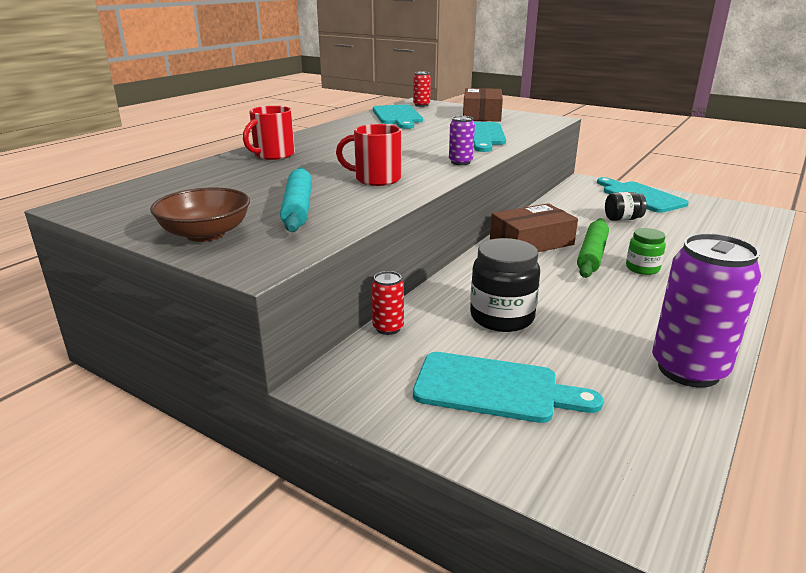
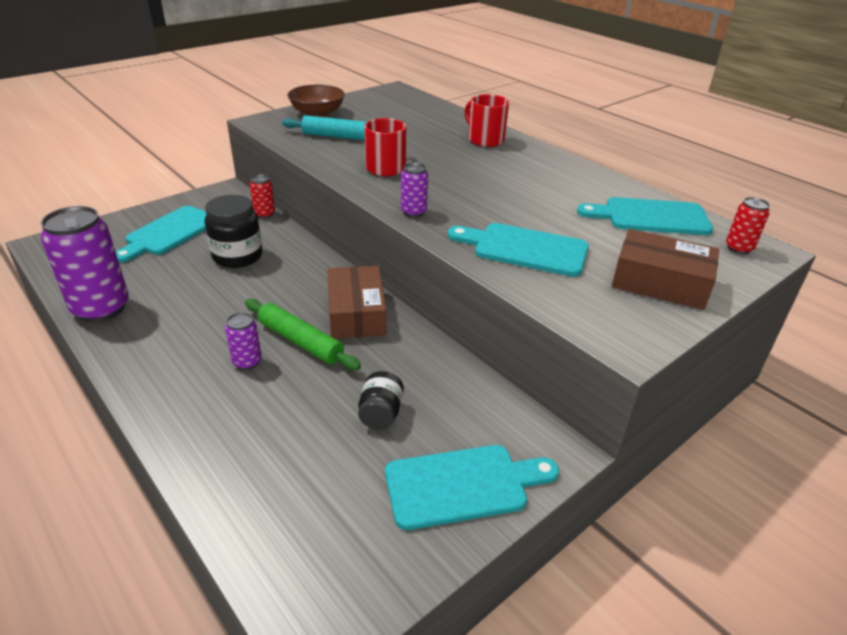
camera: 105 degrees right, 10 degrees up
(642, 268) = (247, 362): green jar -> purple can

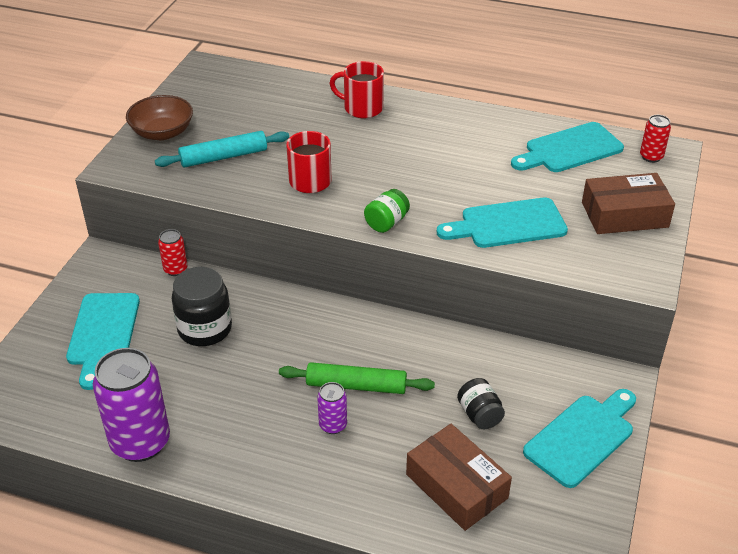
camera: 30 degrees left, 5 degrees up
(356, 313) = (374, 337): brown box -> brown box (456, 486)
(413, 212) = (386, 223): purple can -> green jar

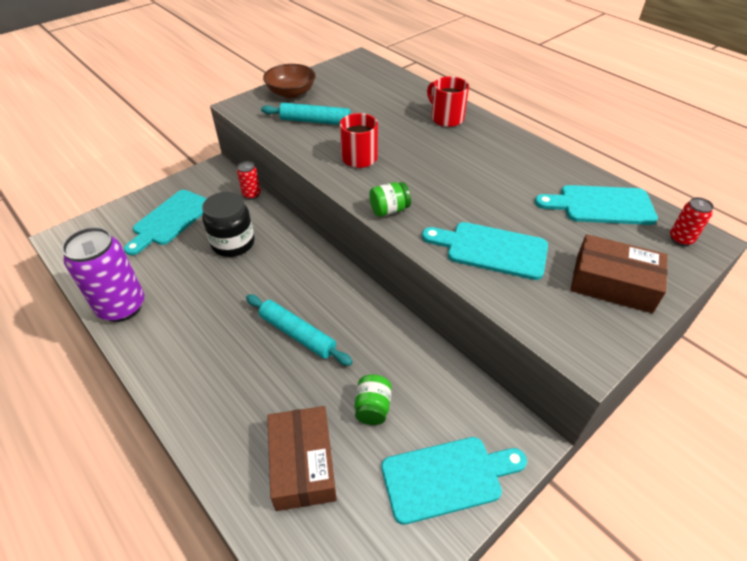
camera: 30 degrees right, 5 degrees up
(333, 425) = (254, 358): purple can -> none
(356, 385) = (297, 334): green rolling pin -> turquoise rolling pin
(479, 415) = (372, 408): black jar -> green jar

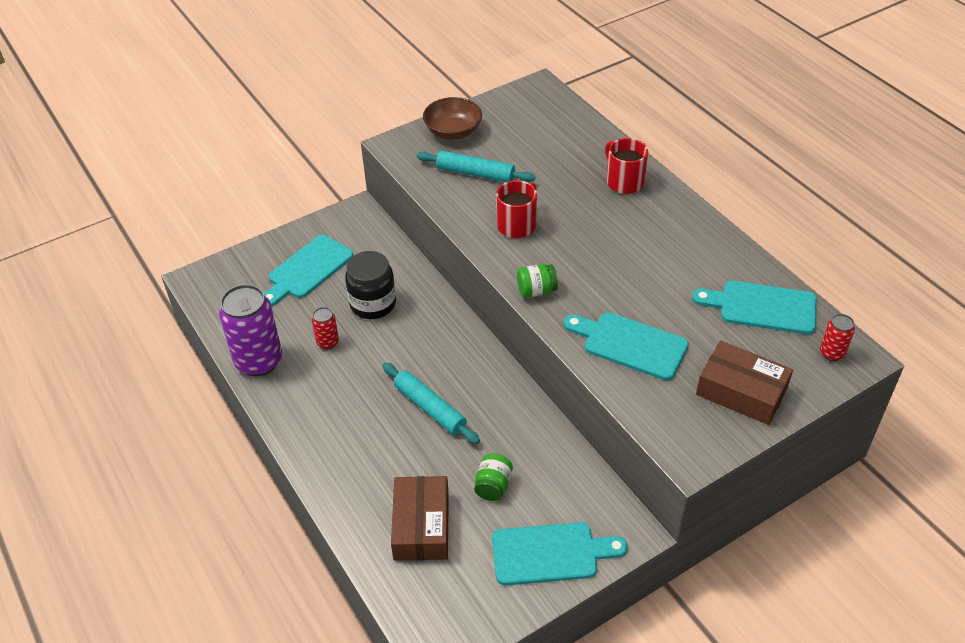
camera: 10 degrees right, 0 degrees up
(251, 194) = (397, 247): red can -> red can (327, 342)

